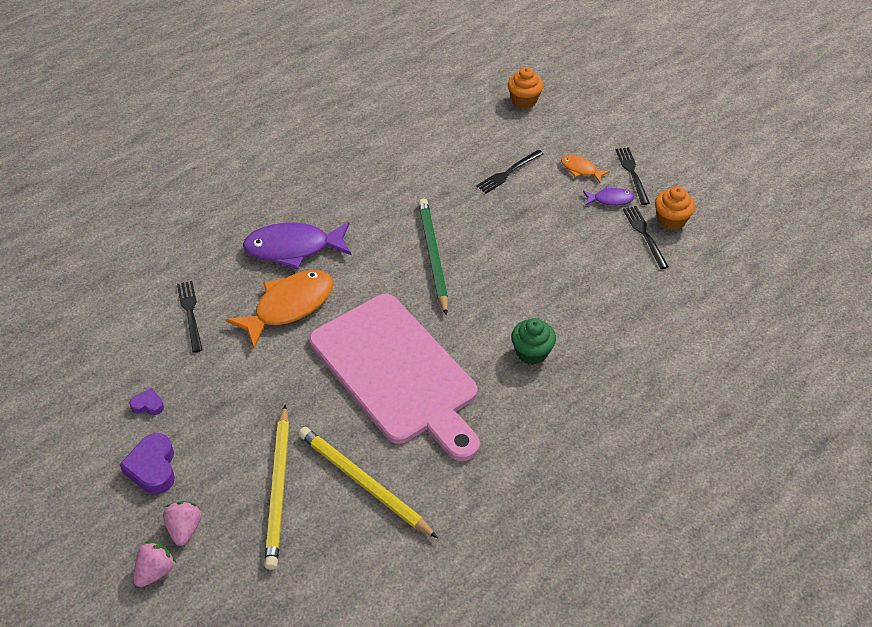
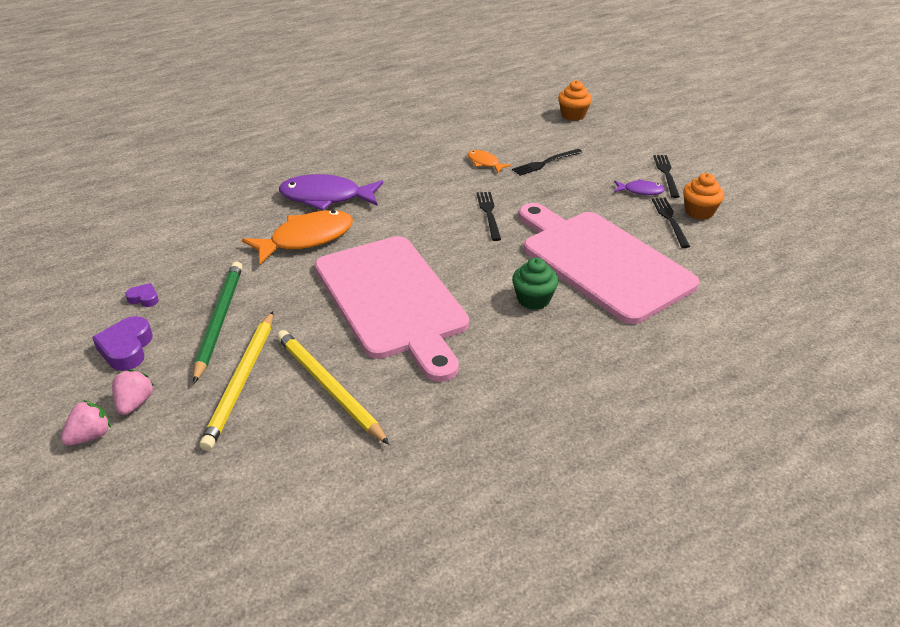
camera: 10 degrees right, 10 degrees down
(190, 313) = (213, 234): black fork -> black fork (489, 214)
(433, 256) = (455, 216): green pencil -> green pencil (219, 321)
(580, 169) = (616, 167): orange fish -> orange fish (485, 163)
(588, 297) = (602, 262): none -> pink cutting board

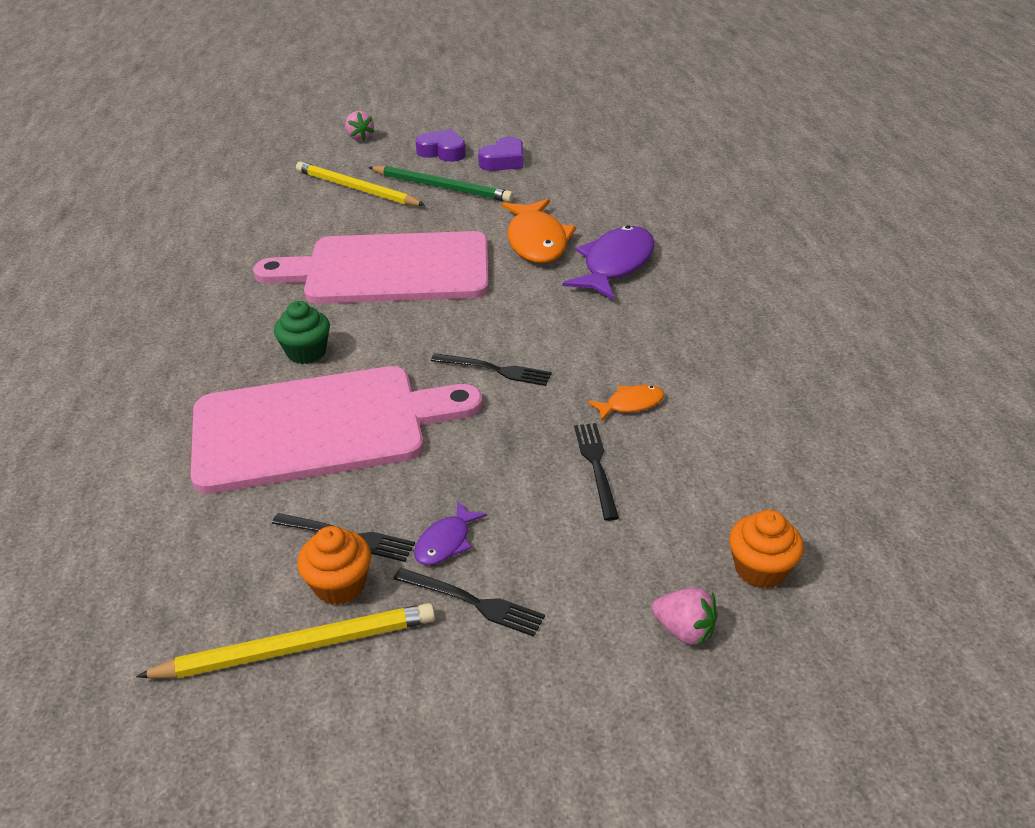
camera: 115 degrees right, 0 degrees up
(135, 403) = (376, 152): pink strawberry -> pink strawberry (684, 630)
(144, 298) = (503, 161): purple heart -> purple heart, size x1.81
(328, 387) = (309, 221): yellow pencil -> yellow pencil (298, 647)

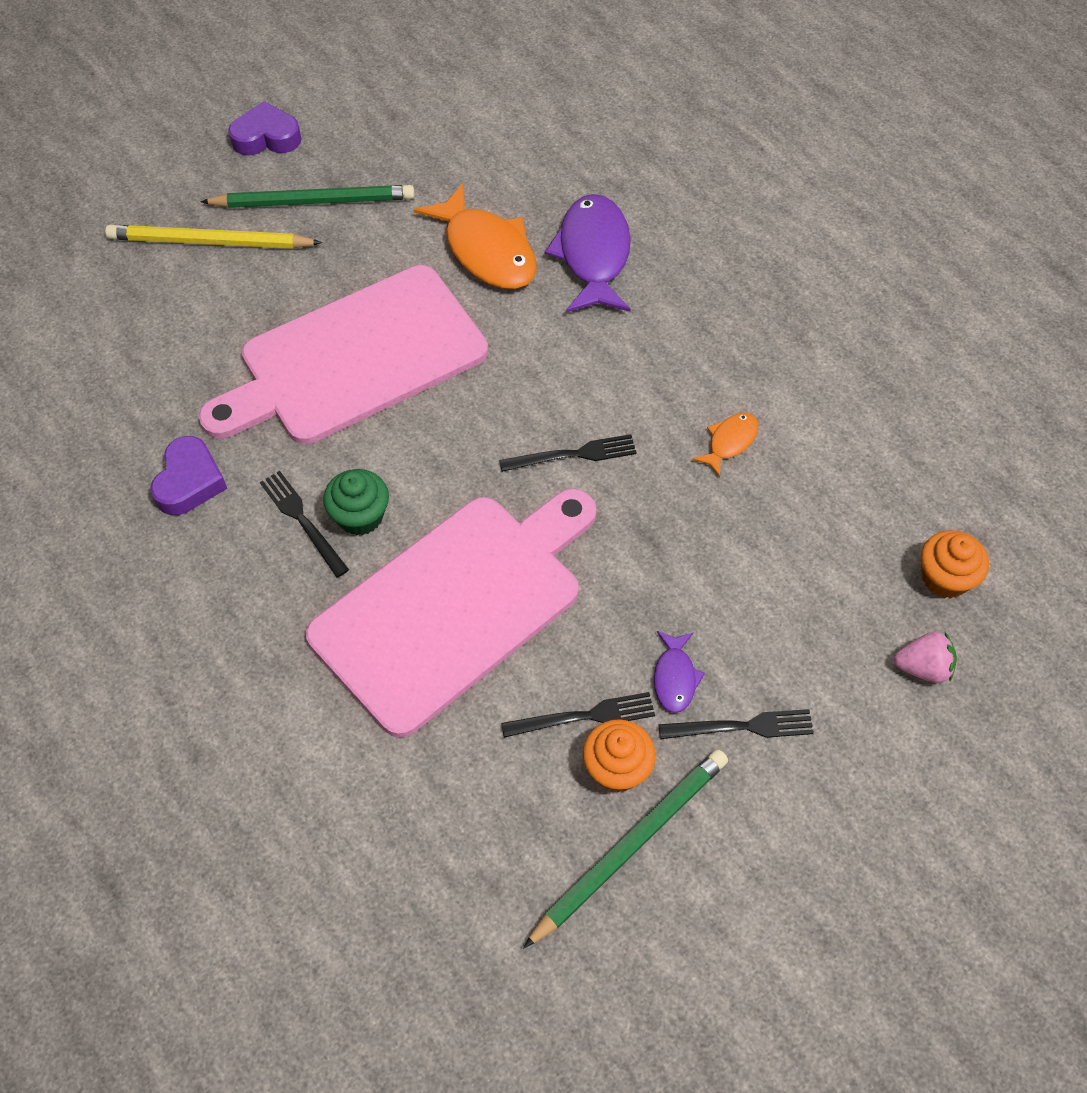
camera: 30 degrees left, 20 degrees up
(298, 647) = (630, 845): yellow pencil -> green pencil
(360, 137) = (138, 147): pink strawberry -> none
(503, 161) = (354, 128): purple heart -> purple heart (189, 481)
(596, 466) = (747, 531): black fork -> black fork (302, 520)

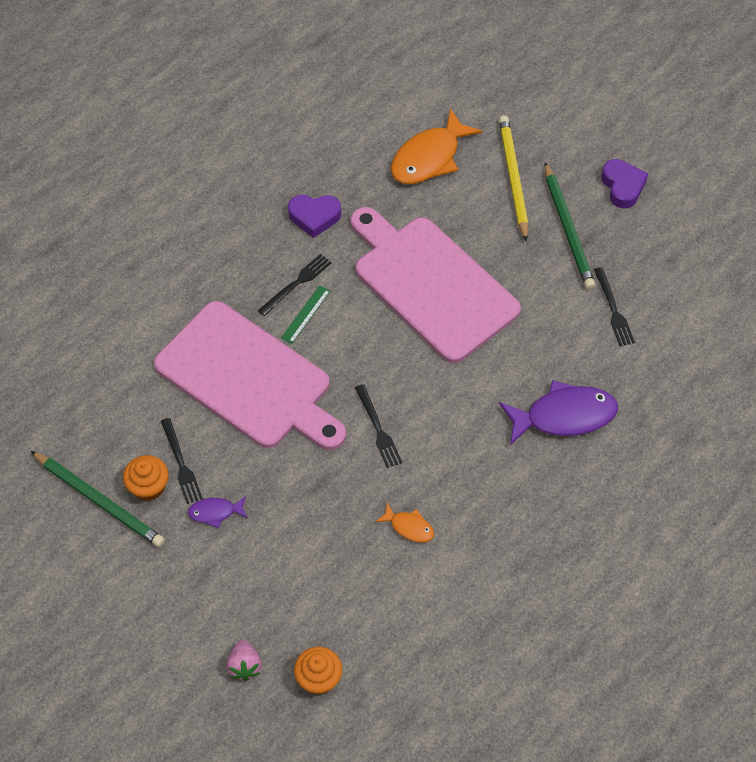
camera: 80 degrees right, 0 degrees up
(360, 516) = (305, 314): green cupcake -> green ruler
(486, 251) = (550, 345): orange fish -> orange fish (429, 157)
(742, 727) = (185, 555): black fork -> black fork (613, 310)

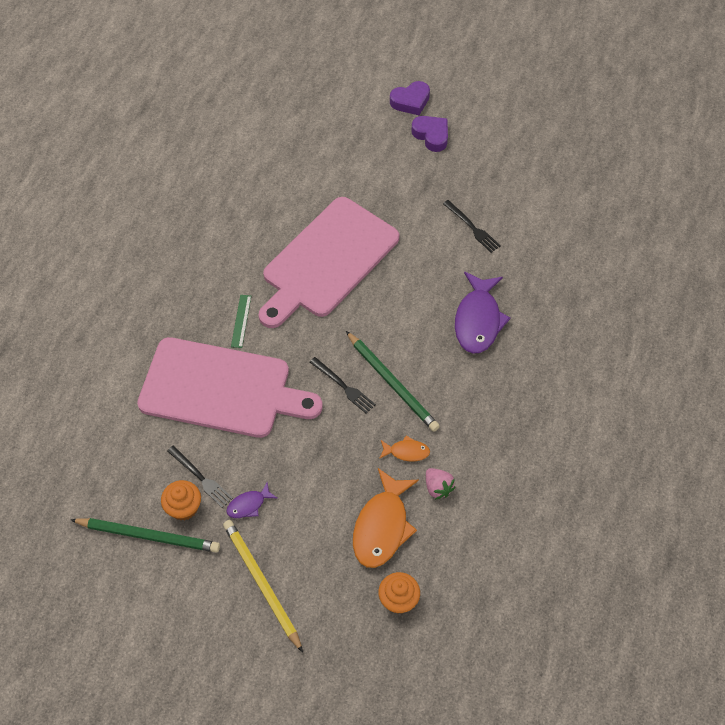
camera: 25 degrees left, 0 degrees up
(244, 666) = (335, 616): pink strawberry -> pink strawberry (438, 488)
(297, 283) = (221, 300): black fork -> none
(314, 217) = (209, 244): purple heart -> purple heart (410, 101)
(429, 157) = (275, 166): orange fish -> orange fish (382, 526)
(431, 284) = (327, 261): pink cutting board -> pink cutting board turned 75 degrees counterclockwise
(513, 178) = (347, 158): yellow pencil -> yellow pencil (261, 584)
(564, 416) = (478, 320): purple fish -> purple fish turned 135 degrees clockwise
(568, 229) = (408, 181): green pencil -> green pencil (392, 383)

